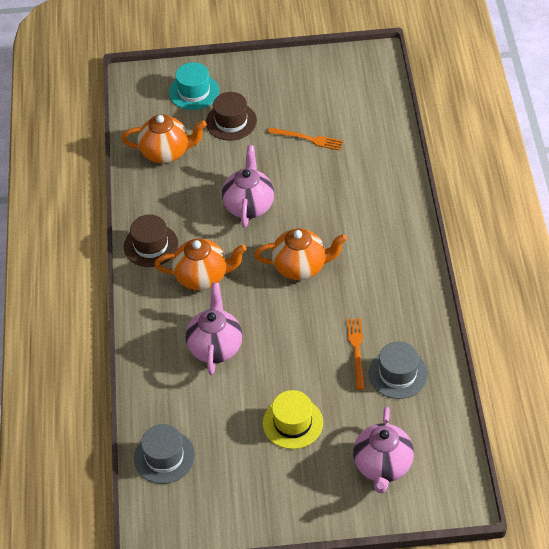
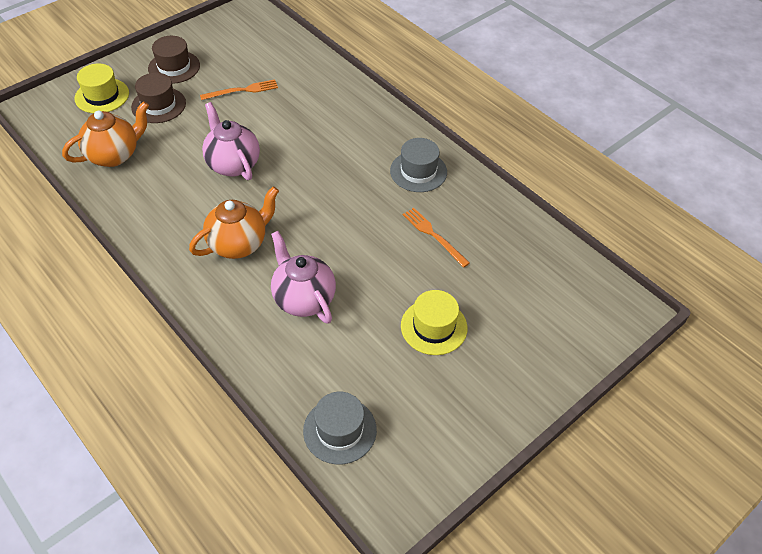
camera: 40 degrees left, 0 degrees up
(151, 245) = (163, 241): brown hat -> brown hat (174, 67)
(194, 92) = (102, 96): turquoise hat -> yellow hat
(300, 267) = (324, 192): orange teapot -> none
(382, 466) = (543, 319): pink teapot -> none
(398, 374) = (484, 236): grey hat -> grey hat (418, 171)

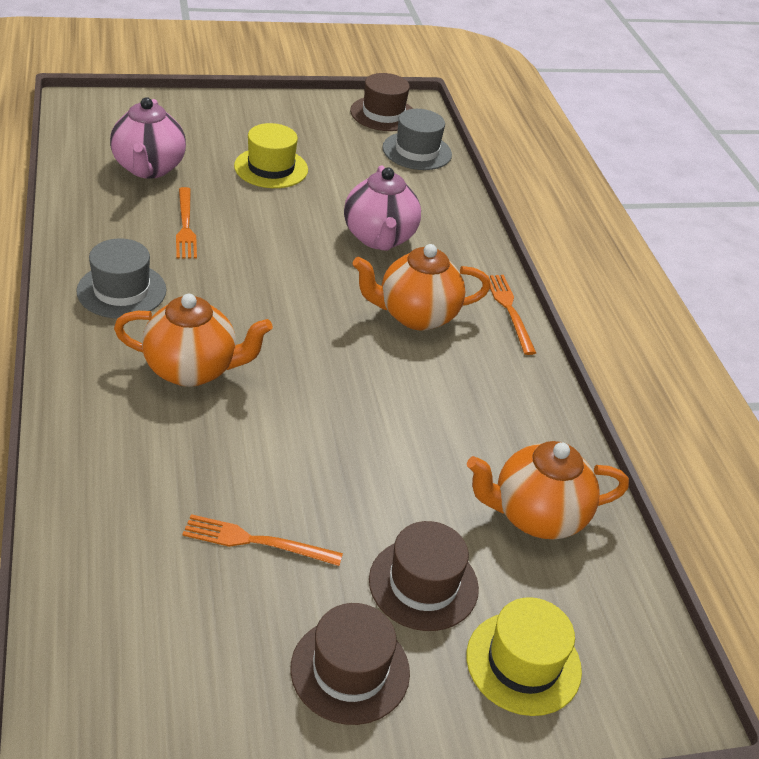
camera: 155 degrees left, 10 degrees down
(177, 281) = (509, 310): none -> orange fork
(233, 164) = (360, 415): pink teapot -> pink teapot (149, 168)
(337, 147) = (192, 369): none -> orange teapot
(406, 473) = (383, 114): none -> brown hat

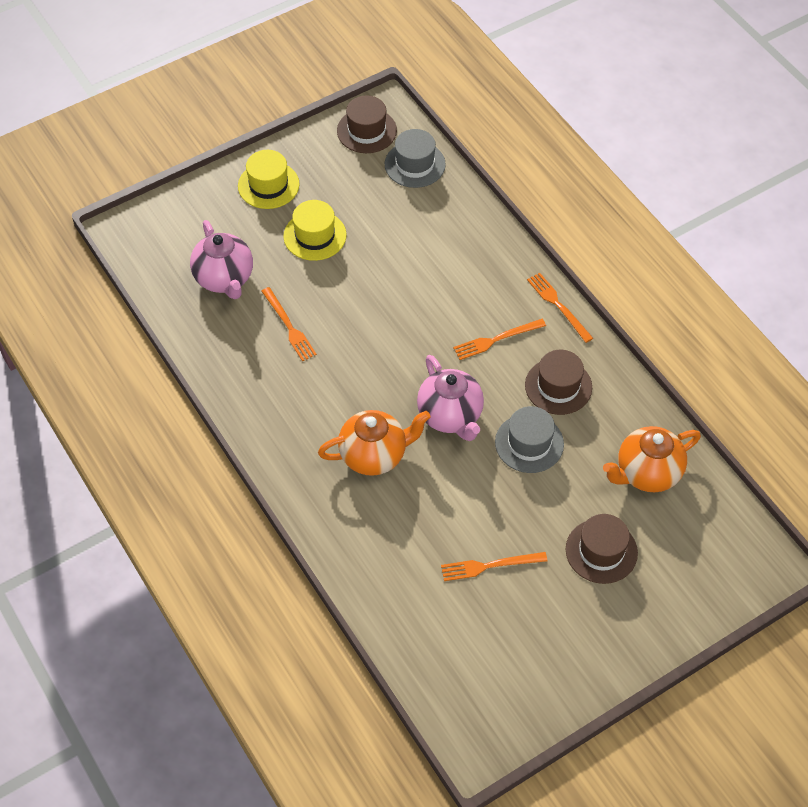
camera: 15 degrees left, 15 degrees up
(121, 290) = (284, 408): grey hat -> grey hat (529, 443)
(350, 670) = (587, 624): brown hat -> brown hat (558, 386)
(379, 238) = (434, 275): pink teapot -> pink teapot (450, 416)
(416, 315) = (496, 339): orange teapot -> orange fork
(523, 663) = (680, 577): yellow hat -> yellow hat (268, 185)

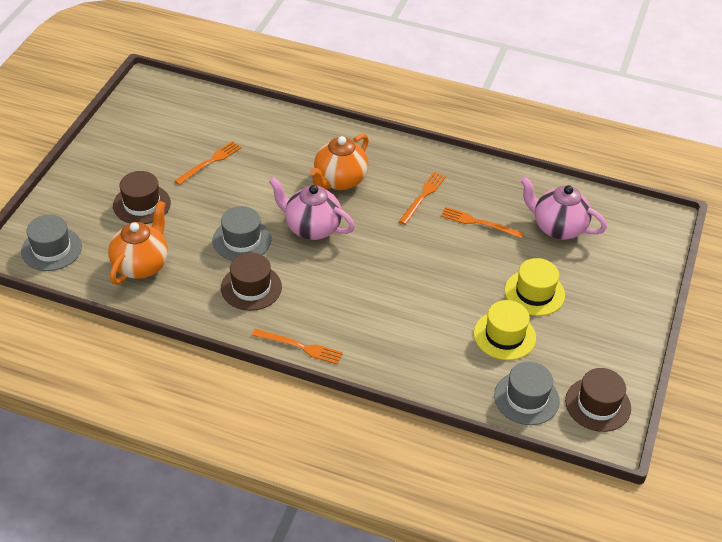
camera: 140 degrees right, 10 degrees down
(268, 185) = (613, 310): yellow hat -> yellow hat (504, 335)
(496, 339) = (325, 294): orange fork -> orange fork (423, 196)
(728, 548) = (51, 249): none -> grey hat

